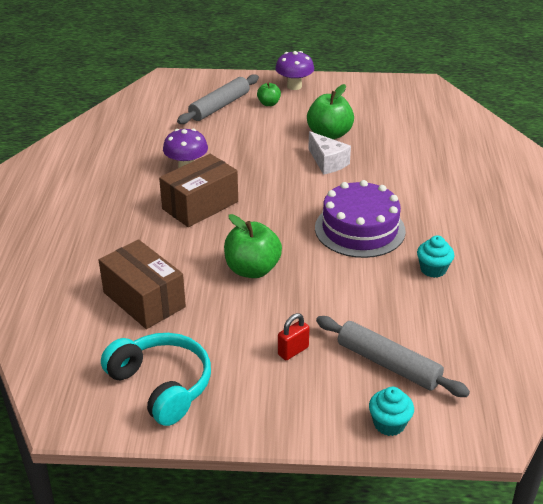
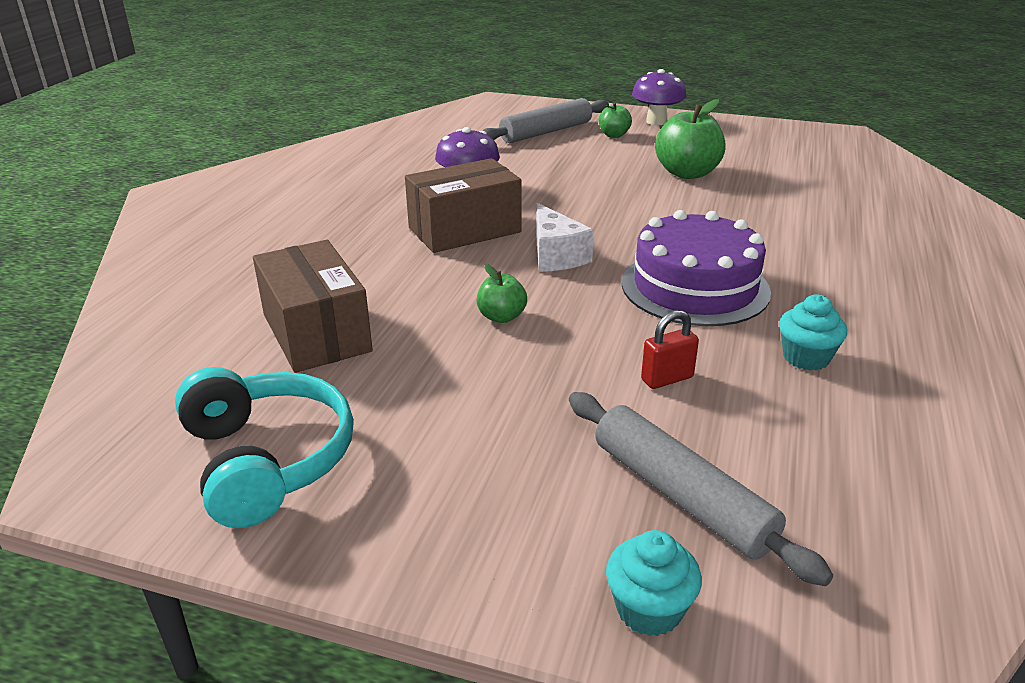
camera: 15 degrees right, 5 degrees down
(252, 269) = (501, 317): green apple -> green apple, size x0.54
(293, 351) = (514, 444): red padlock -> red padlock (667, 379)
(327, 162) = (673, 203): white cheese -> white cheese (556, 256)

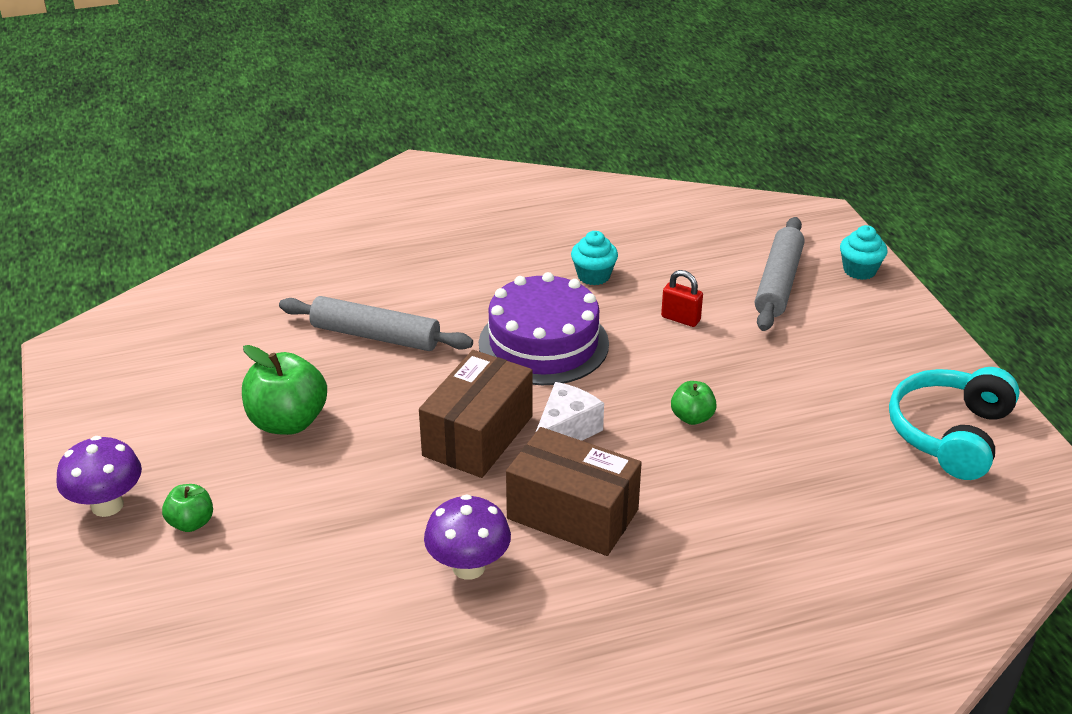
camera: 125 degrees left, 5 degrees up
(316, 333) = (825, 501): brown box -> brown box (478, 436)
(546, 132) = (220, 591): grey rolling pin -> grey rolling pin (375, 336)

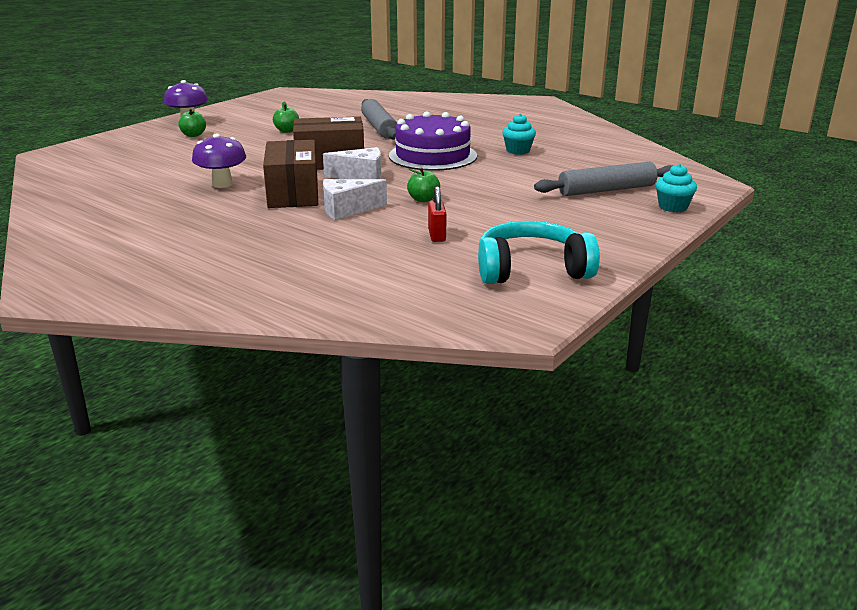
camera: 55 degrees right, 10 degrees down
(287, 422) = (287, 131): green apple -> green apple, size x0.54
(674, 490) = (347, 210): none -> white cheese
(680, 319) = (516, 176): red padlock -> red padlock (437, 236)

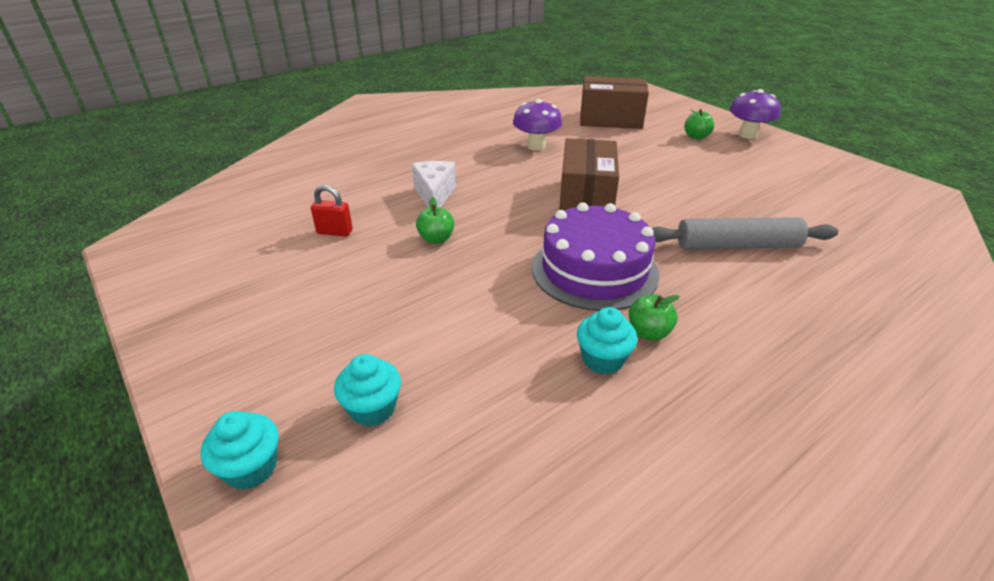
camera: 105 degrees right, 10 degrees up
(287, 131) = (715, 182): green apple -> green apple (648, 333)
(293, 193) = (494, 174): brown box -> brown box (610, 119)
(361, 177) = (528, 211): white cheese -> none
(531, 270) = (210, 270): turquoise headphones -> none
(606, 190) = (372, 409): grey rolling pin -> turquoise cupcake

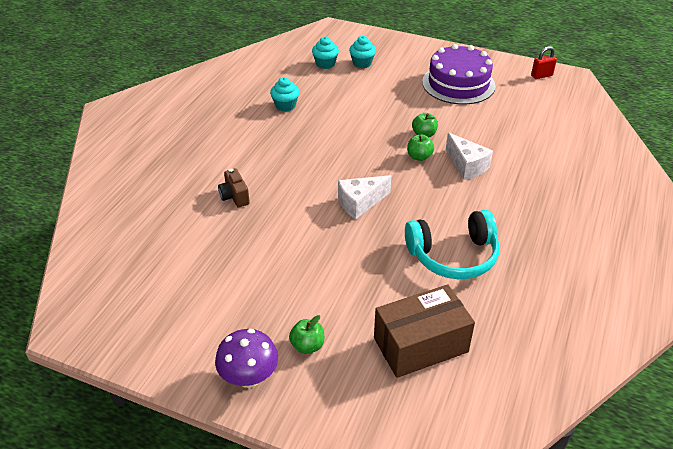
camera: 150 degrees right, 5 degrees up
(251, 468) = (381, 41): turquoise cupcake -> turquoise cupcake (325, 64)
(335, 232) = (485, 118): red padlock -> red padlock (541, 76)
(536, 146) = (453, 255): purple mushroom -> turquoise headphones
(586, 198) = (360, 203): brown box -> white cheese
(594, 270) = (316, 147): purple cake -> purple cake (458, 84)
(648, 333) = (270, 123): green apple -> green apple (419, 157)
(737, 245) = (234, 197): grey rolling pin -> brown camera

